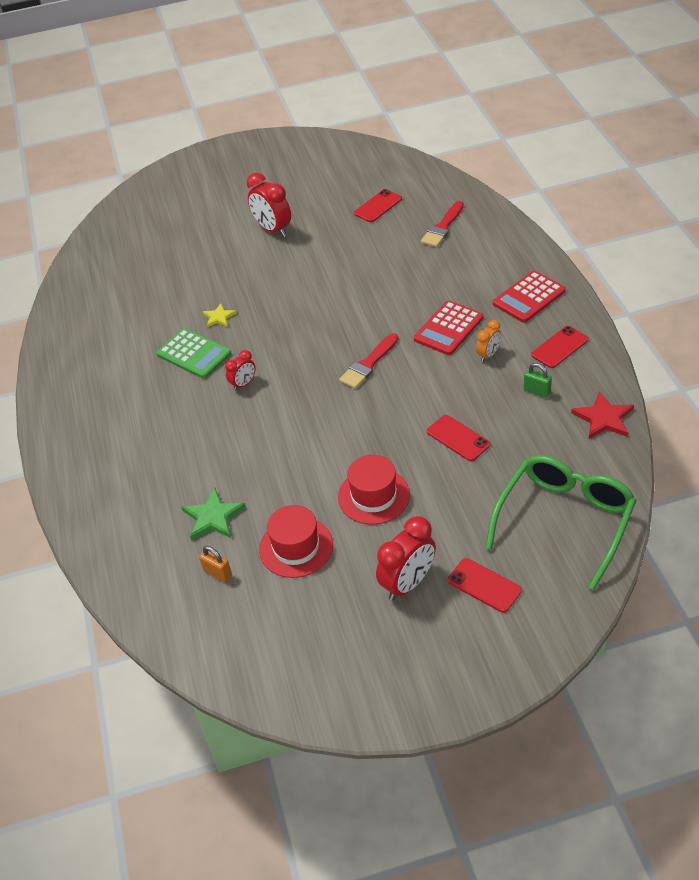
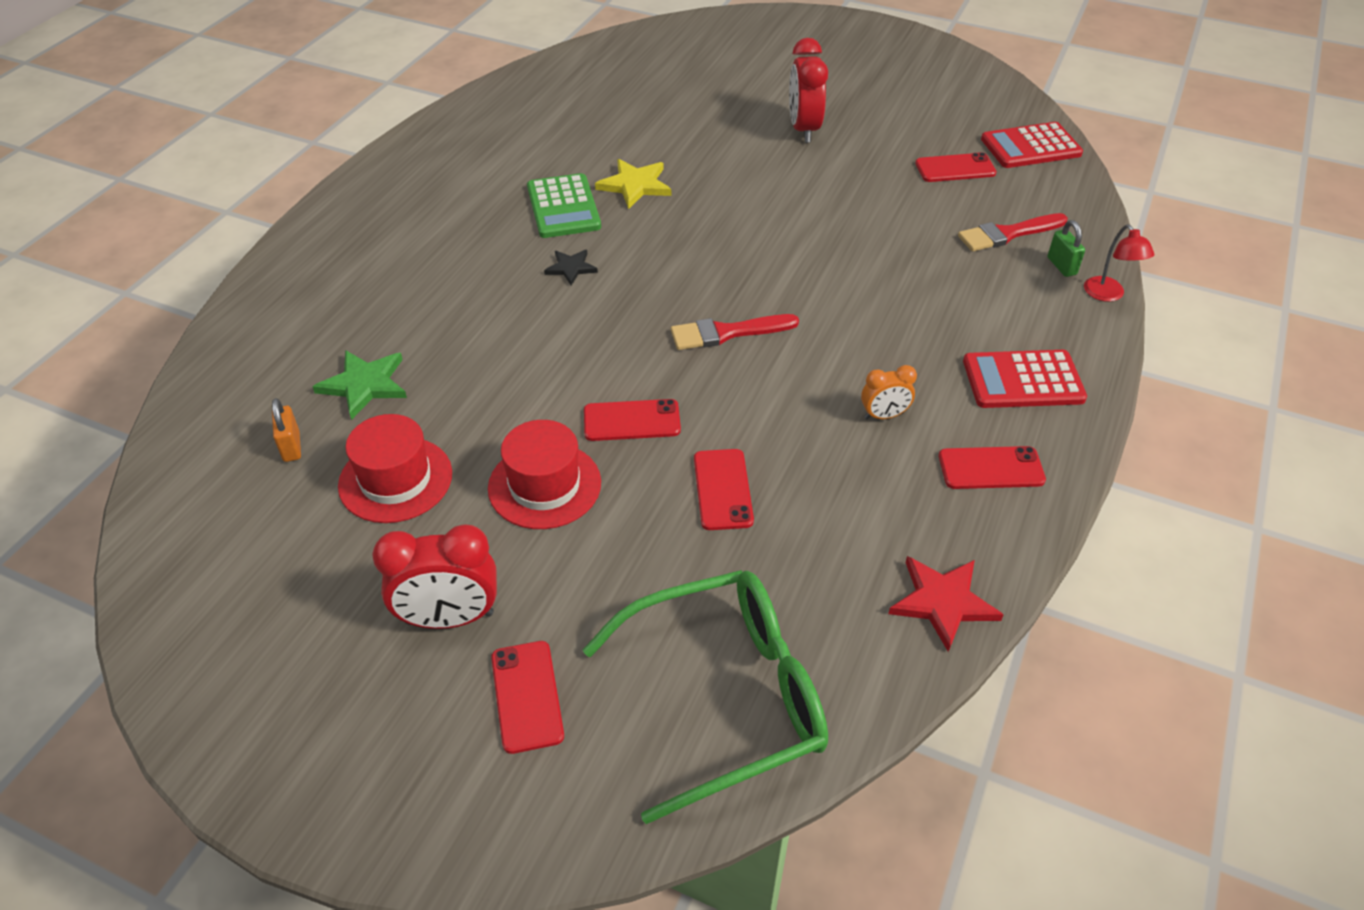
camera: 35 degrees right, 0 degrees up
(219, 317) = (635, 185): yellow star -> yellow star, size x1.58
(243, 384) = (571, 268): red clock -> black star
(376, 437) = (632, 420): none -> red phone
(449, 328) = (872, 353): red calculator -> red calculator (1031, 147)
(520, 231) = (1108, 295): none -> red lamp
(536, 391) = (892, 502): green padlock -> green padlock (1061, 266)

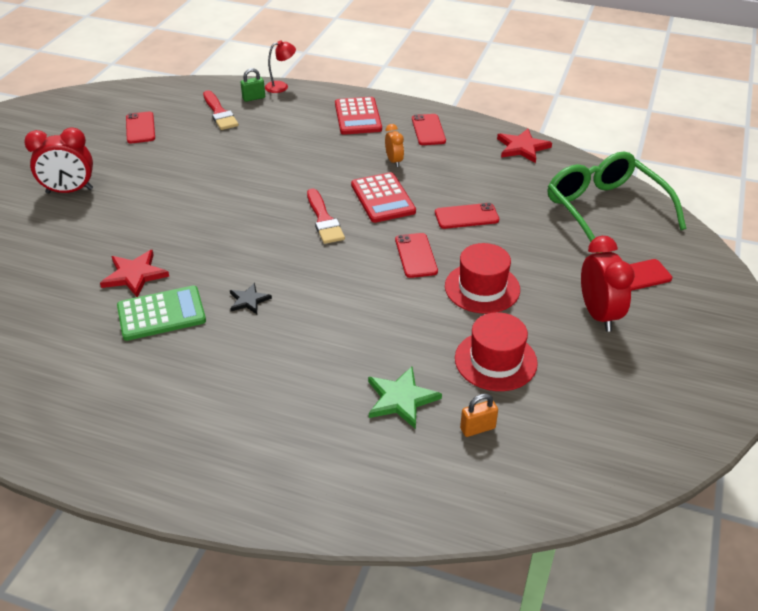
camera: 95 degrees left, 5 degrees down
(635, 185) = (135, 275): yellow star -> red star
(1031, 147) = (120, 99): red calculator -> red calculator (383, 198)

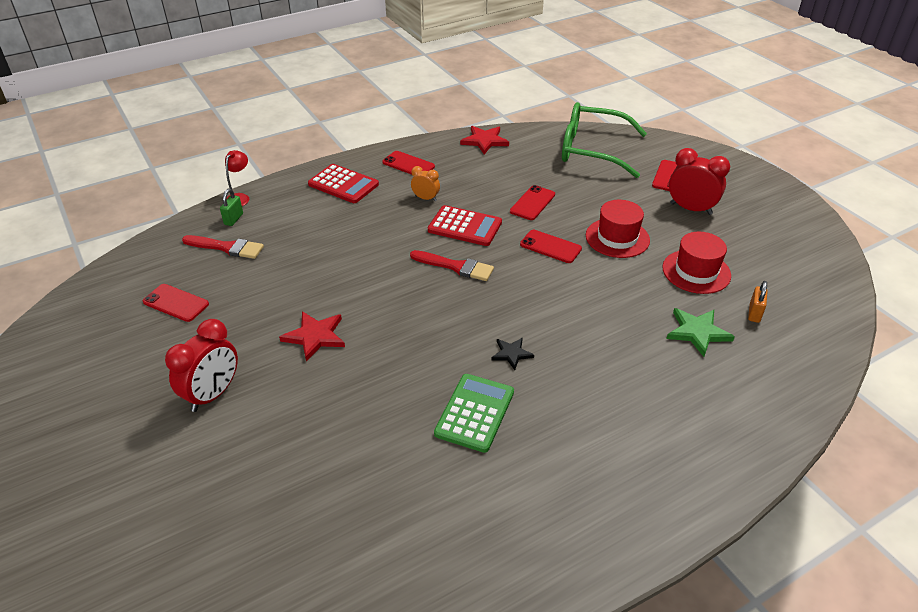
camera: 50 degrees left, 0 degrees up
(135, 275) = (401, 406): red star -> red star (315, 336)

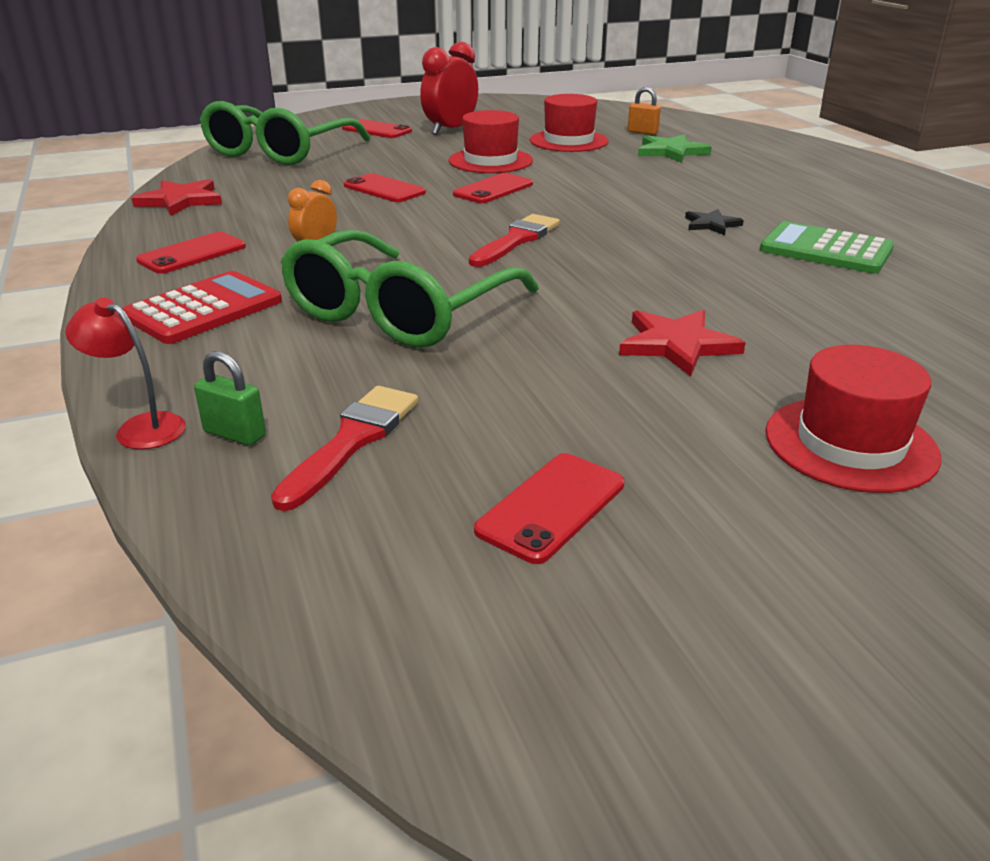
camera: 80 degrees left, 10 degrees down
(213, 394) = (850, 444): red clock -> red hat
(346, 239) = (399, 312): none -> green glasses
(465, 226) = (416, 228): red calculator -> none

